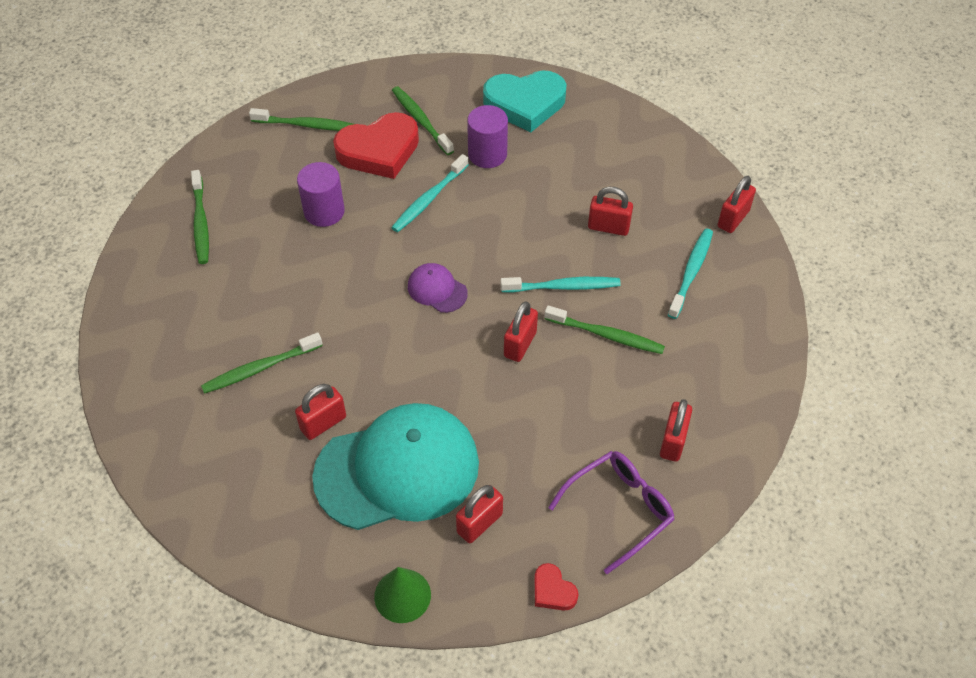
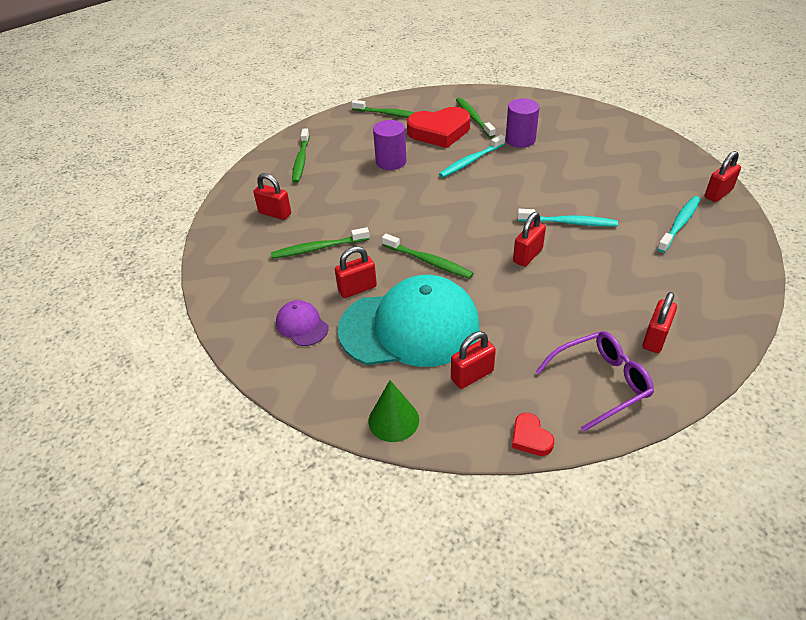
camera: 15 degrees right, 10 degrees down
(437, 289) = (466, 214): purple cap -> purple cap (302, 325)
(525, 104) = (553, 114): turquoise heart -> none
(606, 335) = (601, 257): green toothbrush -> green toothbrush (428, 261)
(608, 227) = (611, 189): red padlock -> red padlock (275, 213)

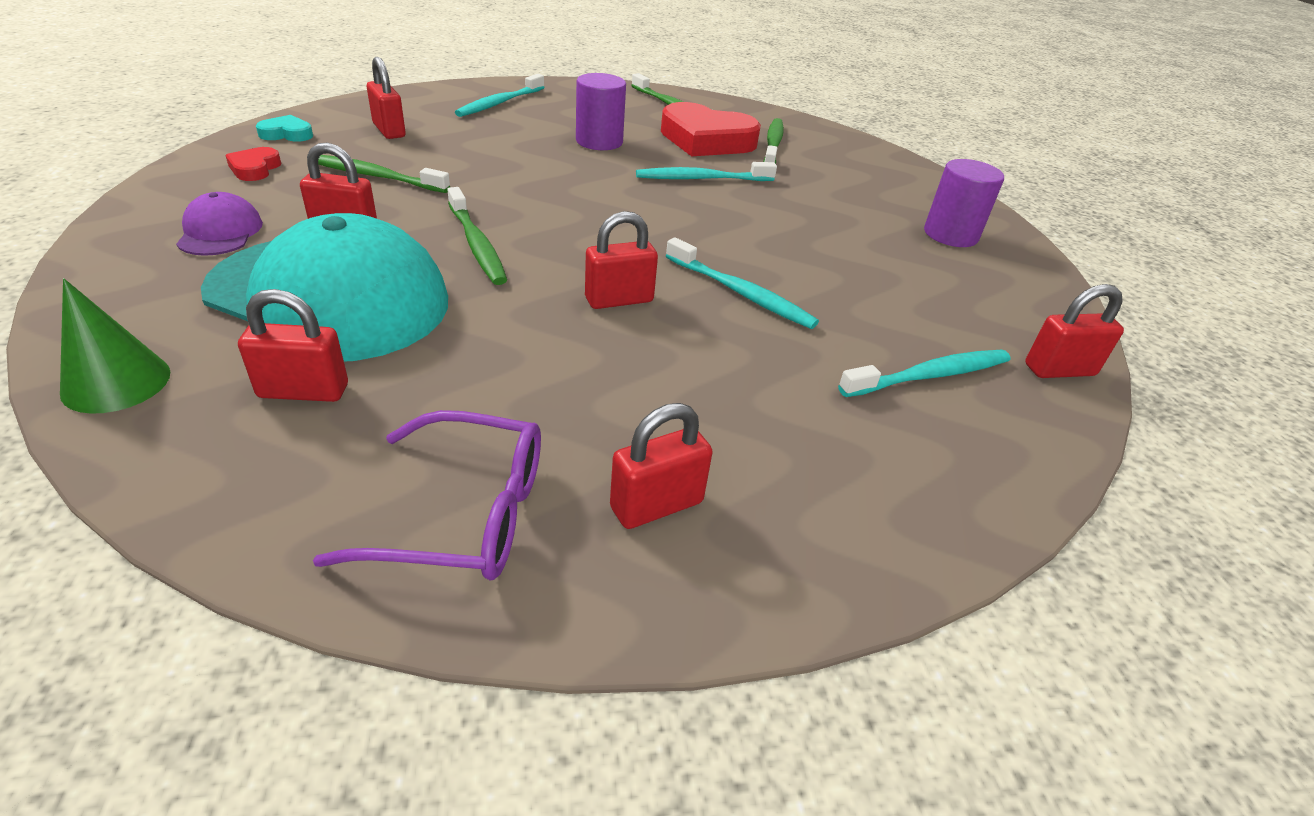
camera: 25 degrees right, 5 degrees down
(225, 247) = (287, 134): none -> turquoise heart
(301, 160) = (500, 103): green toothbrush -> turquoise toothbrush
(520, 140) = (805, 185): purple cylinder -> purple cylinder (950, 235)
(530, 438) = (232, 521): red heart -> red heart (255, 168)

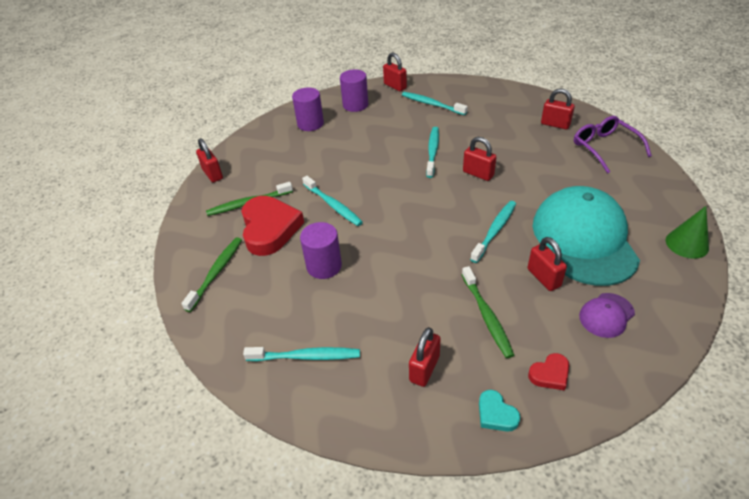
camera: 115 degrees left, 5 degrees up
(303, 391) = (623, 204): red padlock -> red padlock (213, 174)
(476, 244) = (494, 231): green toothbrush -> turquoise toothbrush
(994, 294) = (355, 105): none -> purple cylinder

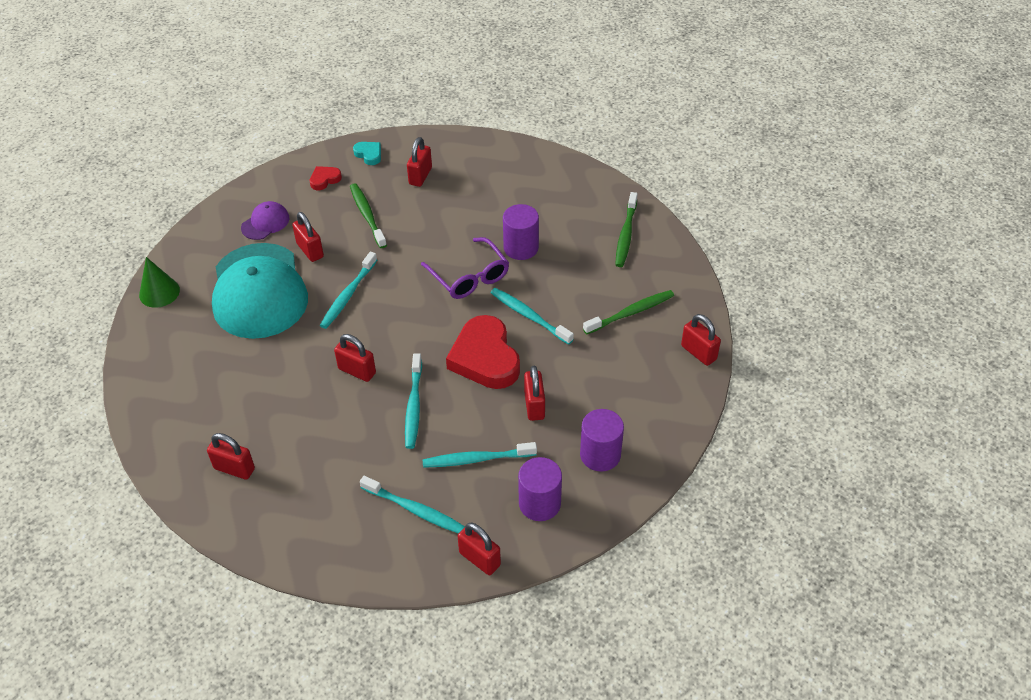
camera: 170 degrees right, 5 degrees up
(269, 229) = (592, 283): red heart -> red heart (485, 358)
(305, 356) = (516, 177): turquoise toothbrush -> turquoise toothbrush (477, 459)
(345, 149) = (534, 405): none -> red padlock
(604, 148) = (183, 423): purple glasses -> purple glasses (469, 277)

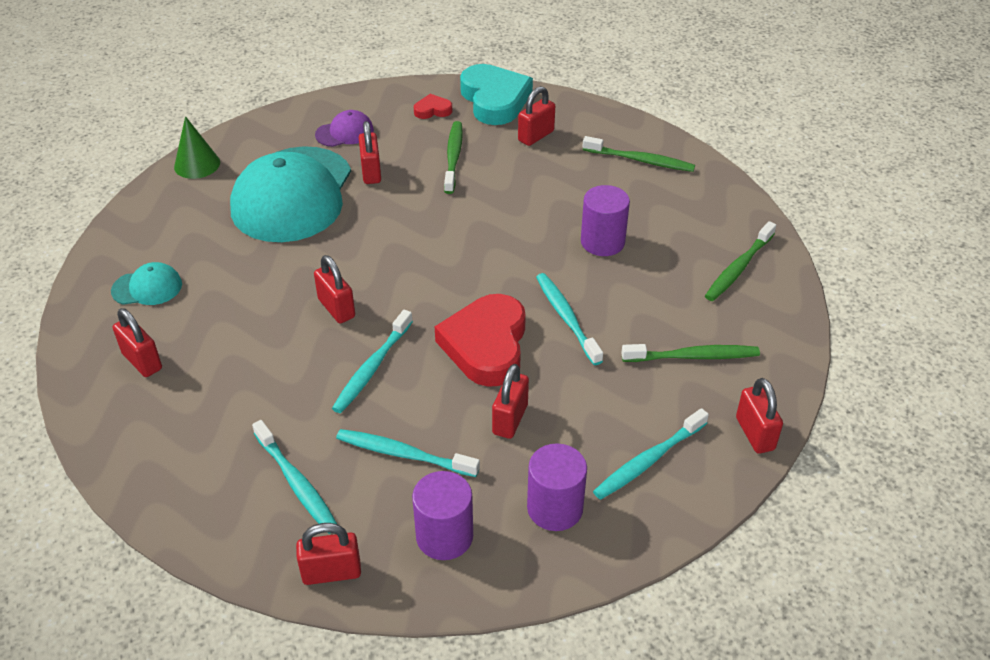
camera: 25 degrees right, 5 degrees down
(194, 410) = (147, 288): none -> turquoise cap
(348, 295) = (380, 228): turquoise toothbrush -> turquoise toothbrush (649, 460)
(369, 154) = (494, 100): turquoise heart -> turquoise heart, size x2.20
(469, 277) = (524, 253): purple glasses -> none
(479, 559) = (331, 572): red padlock -> red padlock turned 75 degrees counterclockwise
(510, 171) = (640, 160): none -> green toothbrush

